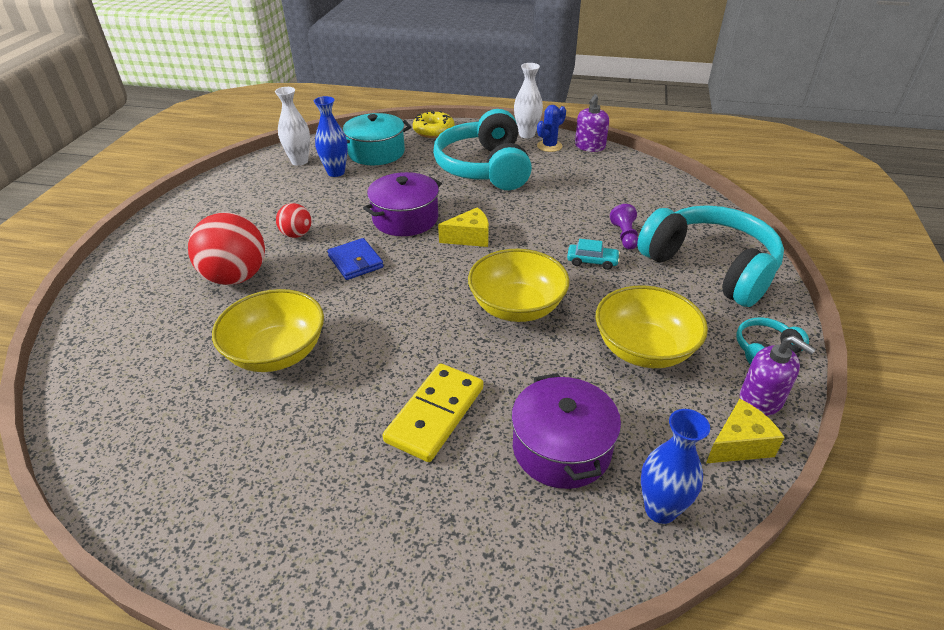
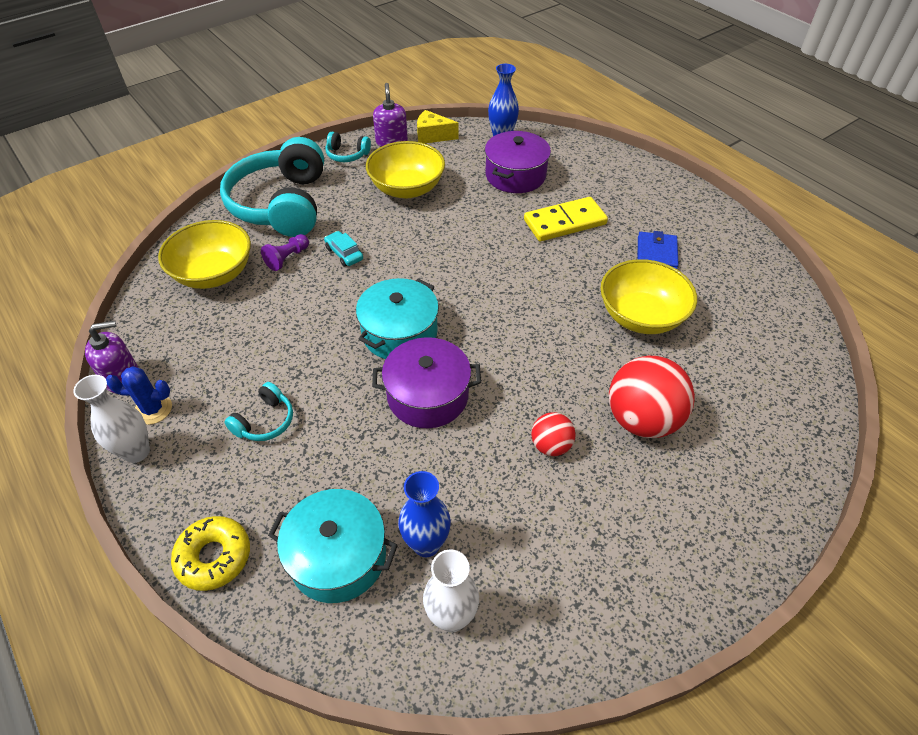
camera: 140 degrees left, 10 degrees up
(355, 262) = (520, 368): blue wallet -> blue wallet (656, 253)
(469, 238) = (399, 333): yellow cheese -> turquoise pot
(484, 168) = (265, 421): turquoise headphones -> turquoise headphones, size x0.42
(517, 307) = (442, 253): yellow bowl -> yellow bowl (214, 274)

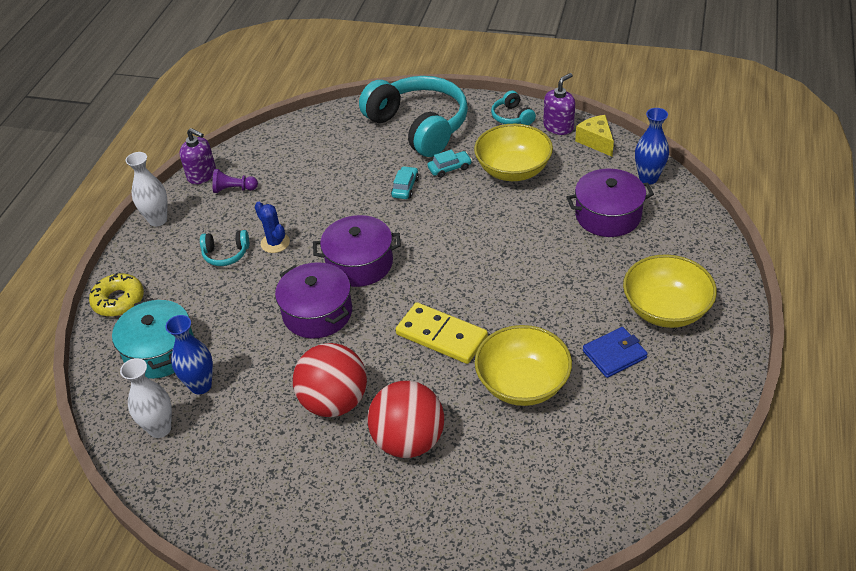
camera: 55 degrees right, 5 degrees down
(153, 409) = (191, 204): blue cactus -> blue cactus (275, 243)
(214, 274) = (320, 146): yellow bowl -> yellow bowl (665, 309)
(282, 204) = (419, 126): turquoise headphones -> turquoise headphones turned 90 degrees clockwise
(287, 258) = (370, 166): purple pawn -> purple pawn (234, 189)
(357, 217) = (449, 168): none -> turquoise car
(399, 333) = (359, 263): turquoise pot -> purple pot
(550, 445) = (334, 402): red ball -> red ball, size x1.90
(564, 222) = (584, 277): yellow domino -> yellow domino (441, 335)

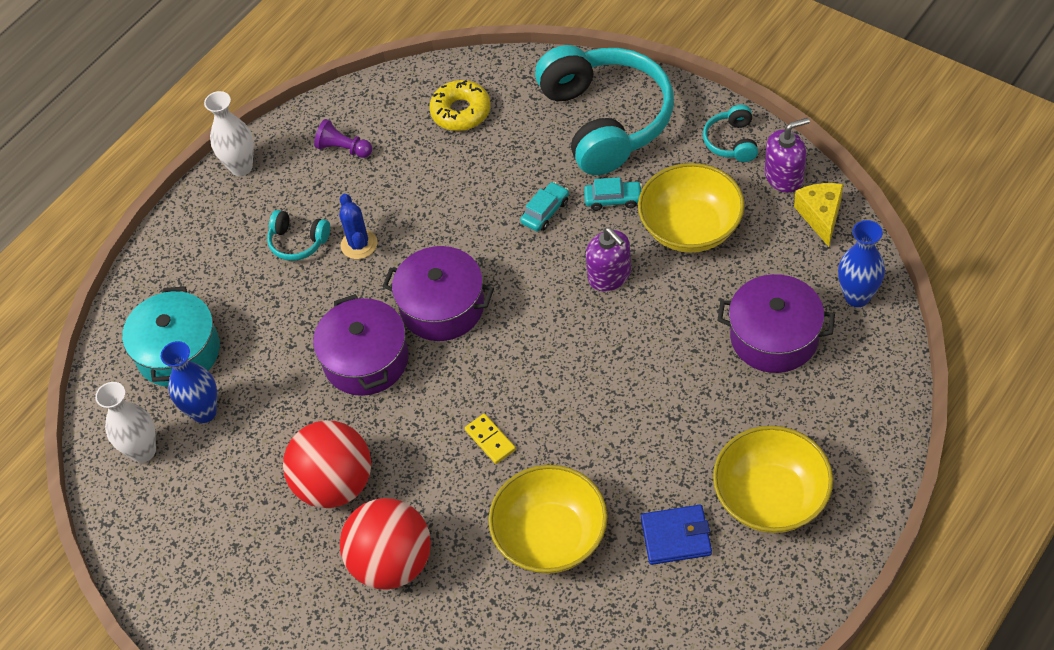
camera: 25 degrees right, 10 degrees up
(118, 300) = (159, 267): yellow donut -> yellow donut (461, 112)
(202, 175) = (315, 114): purple soap dispenser -> purple soap dispenser (609, 275)
(441, 335) = (490, 440): yellow domino -> yellow domino, size x0.50

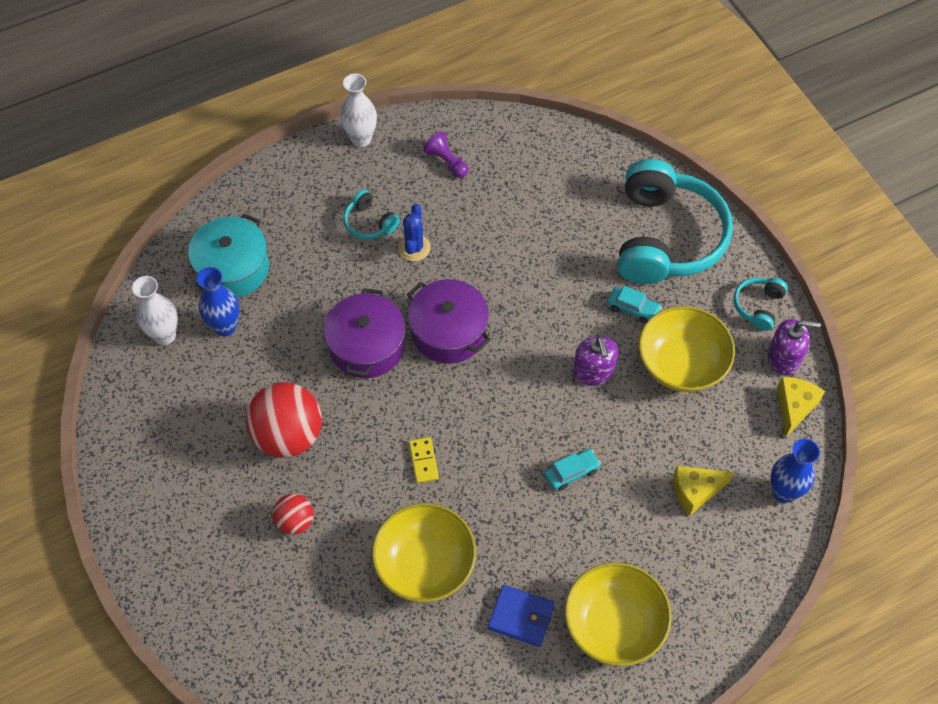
camera: 20 degrees right, 5 degrees up
(392, 562) = (295, 521): red ball -> red ball, size x0.53
(461, 112) = (554, 174): yellow donut -> none
(545, 212) = (573, 292): turquoise car -> turquoise car (571, 472)
(774, 337) = (695, 491): purple pot -> yellow cheese

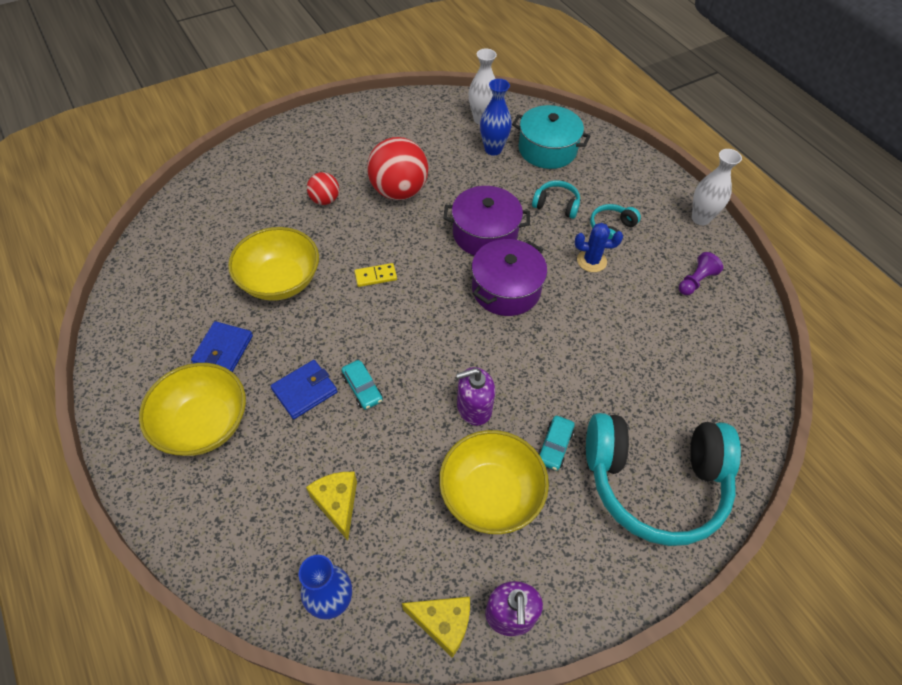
camera: 85 degrees right, 5 degrees down
(574, 528) = (305, 391): none -> blue wallet
(758, 306) = (579, 587): turquoise headphones -> turquoise headphones (556, 205)

